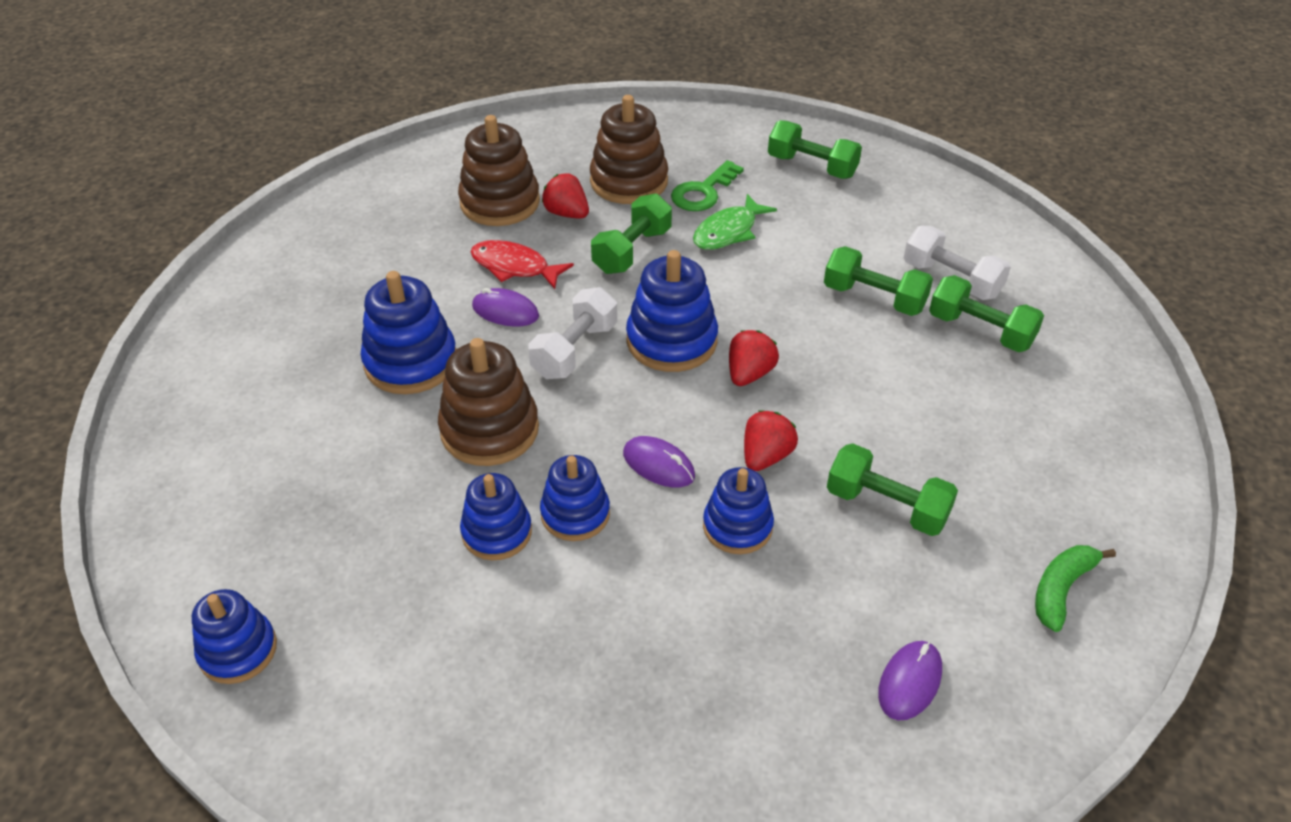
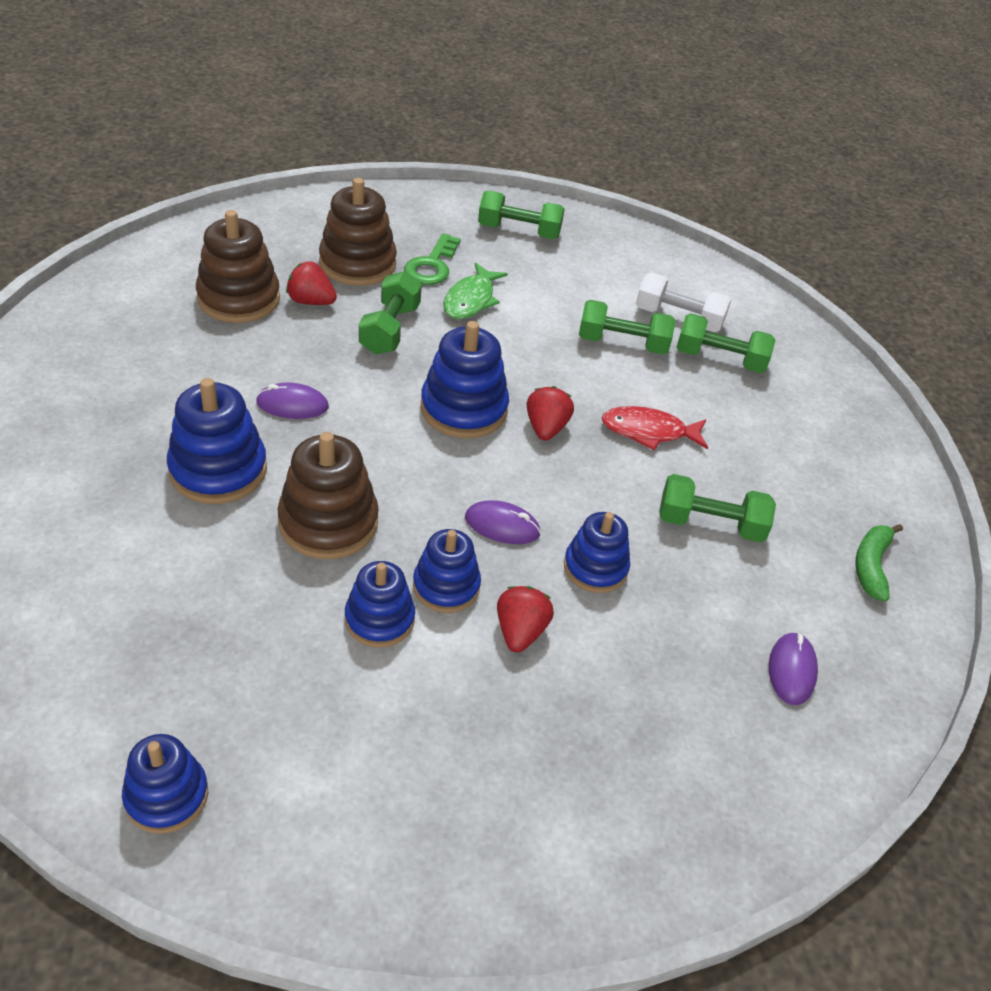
camera: 25 degrees left, 0 degrees up
(514, 267) = (282, 360): red fish -> red fish (648, 432)
(575, 350) = (377, 432): white dumbbell -> none
(766, 456) = (592, 500): red strawberry -> red strawberry (520, 631)

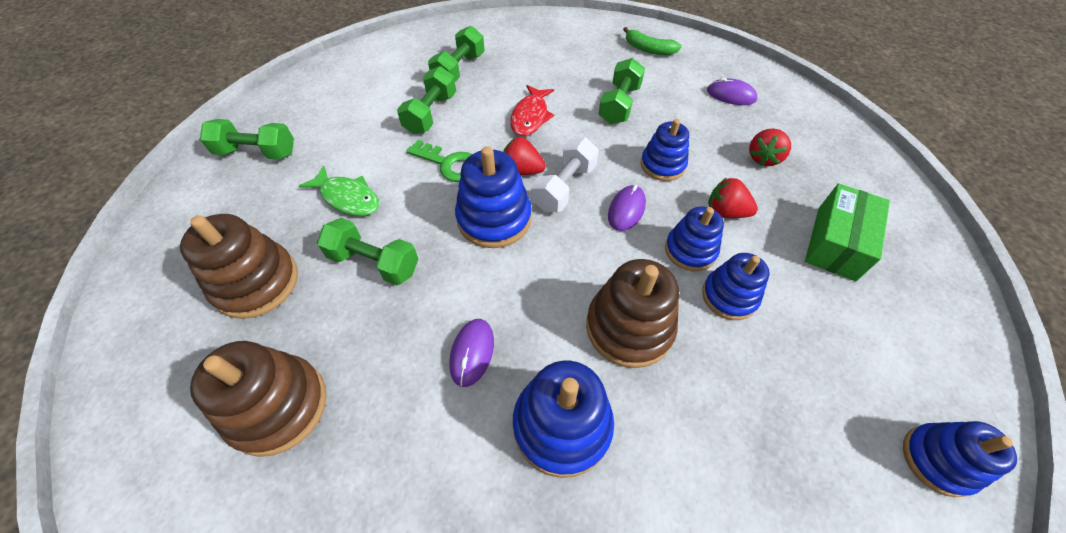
camera: 75 degrees left, 10 degrees up
(311, 301) = (308, 330): red strawberry -> red strawberry (763, 158)
(432, 265) = (284, 221): green key -> green key (449, 164)
(487, 761) = (836, 243): none -> green box
(519, 231) = (257, 152): green dumbbell -> green dumbbell turned 75 degrees clockwise
(678, 318) = (409, 80): white dumbbell -> white dumbbell (564, 187)

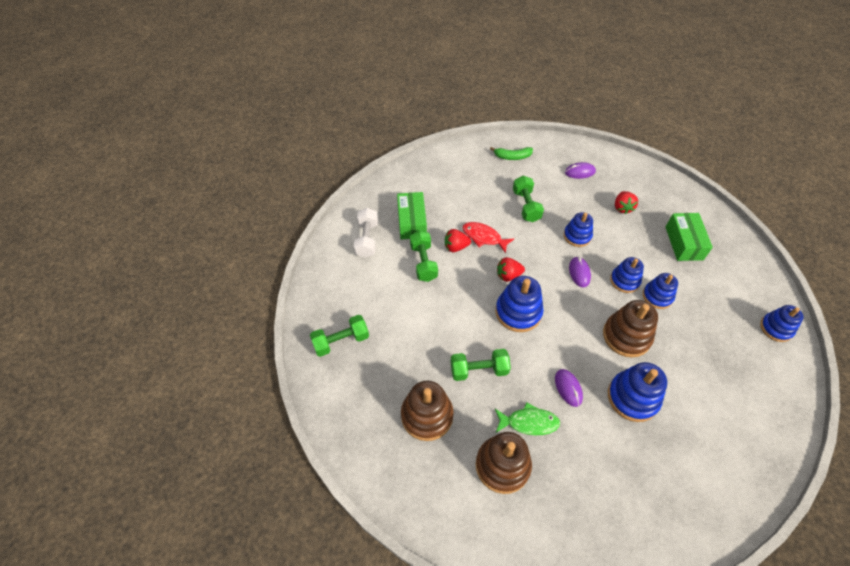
camera: 30 degrees left, 0 degrees up
(348, 198) = (427, 341): green fish -> green fish (529, 422)
(449, 164) = (465, 291): green key -> none
(459, 69) = (411, 222): green dumbbell -> green box
(530, 117) = (484, 237): red fish -> red fish turned 135 degrees clockwise
(564, 187) = (538, 275): white dumbbell -> white dumbbell (367, 239)
(725, 212) = (626, 250): red strawberry -> red strawberry (456, 247)

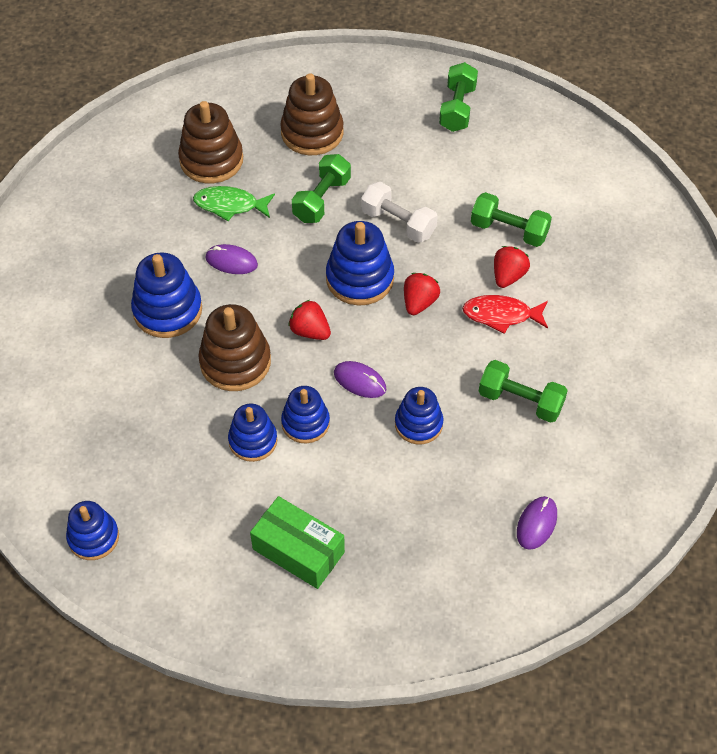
camera: 125 degrees right, 0 degrees up
(367, 239) = (591, 195): white dumbbell -> white dumbbell (398, 223)
(411, 222) = (588, 254): green box -> none
(484, 237) = (501, 315): red fish -> red fish turned 150 degrees counterclockwise
(512, 157) = (636, 453): green banana -> none
(529, 422) = (230, 205): green fish -> green fish turned 60 degrees clockwise
(622, 208) = (422, 524): red strawberry -> red strawberry (310, 331)

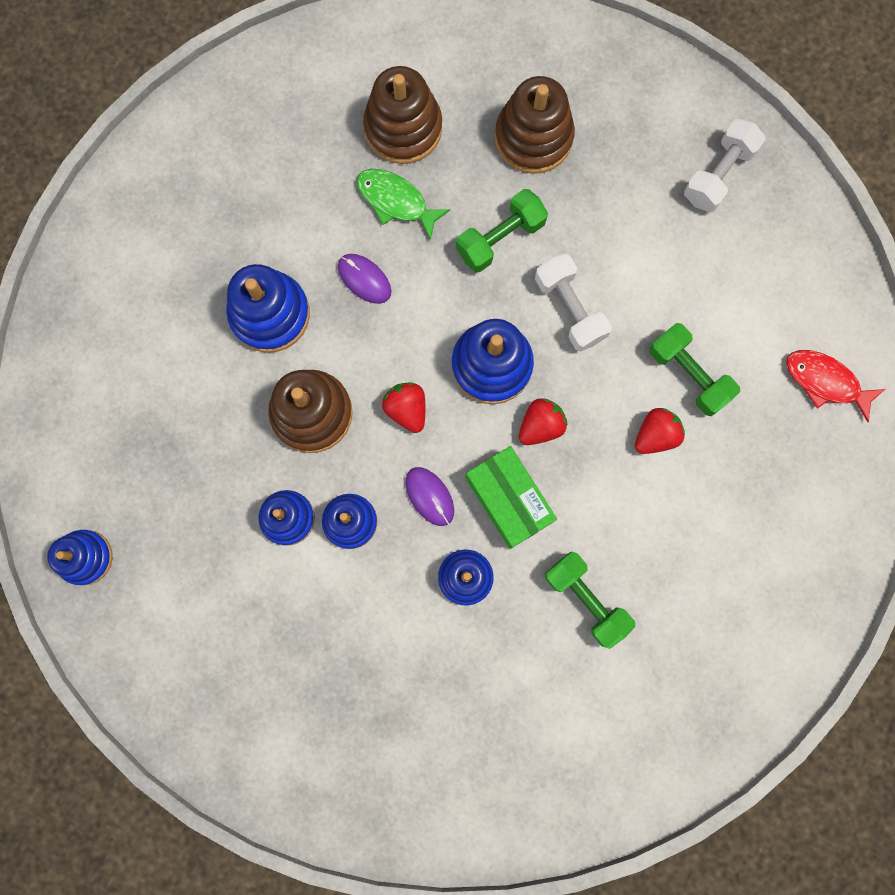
camera: 25 degrees right, 25 degrees up
(298, 550) = (276, 667): green box -> green box (509, 500)
(457, 108) = (718, 174): green dumbbell -> white dumbbell
(501, 315) = (621, 482): red fish -> red fish (825, 382)
(536, 524) = (527, 750): purple mouse -> none

